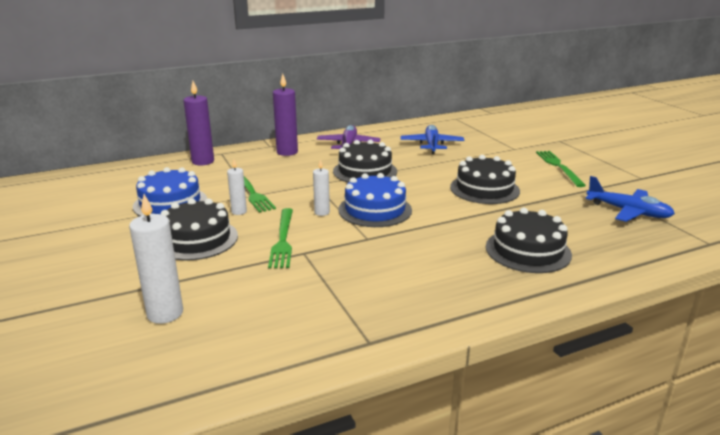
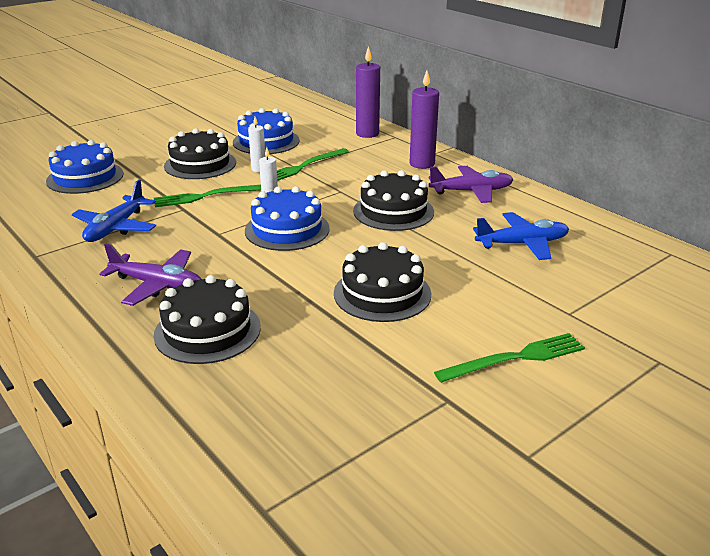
camera: 75 degrees right, 5 degrees up
(165, 313) = (85, 177): white candle -> blue cake
(453, 269) = (158, 285): none -> purple plane
(628, 212) = (358, 426): blue plane -> blue plane (116, 228)

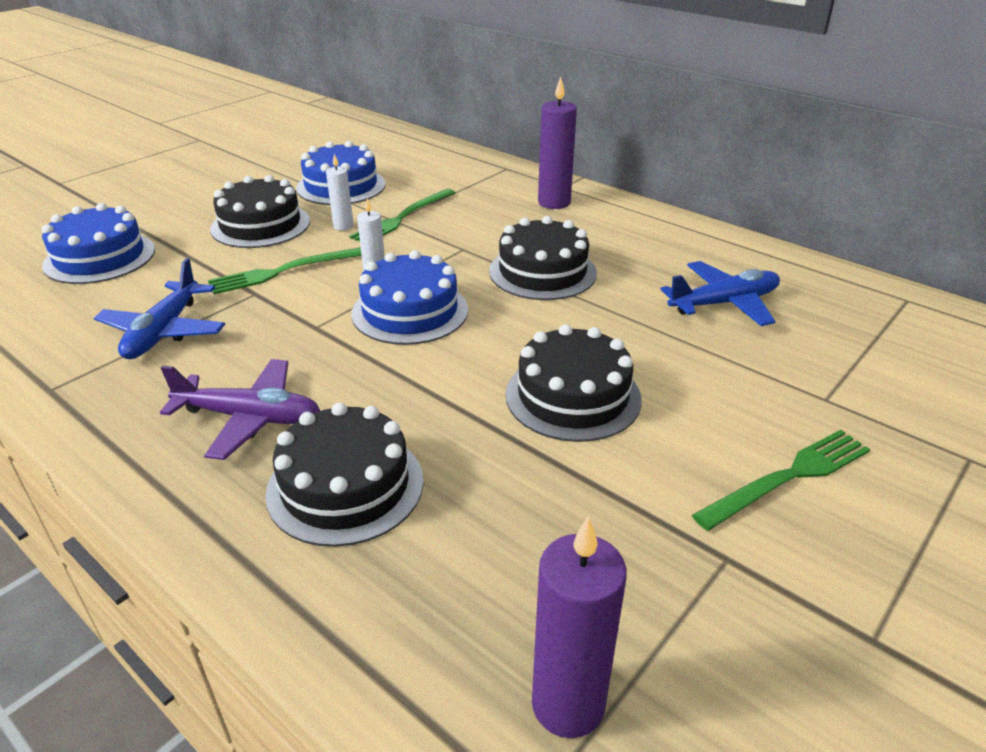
camera: 10 degrees left, 5 degrees up
(367, 134) = (470, 167): purple candle -> purple candle (568, 704)
(471, 191) = (631, 235): purple plane -> none

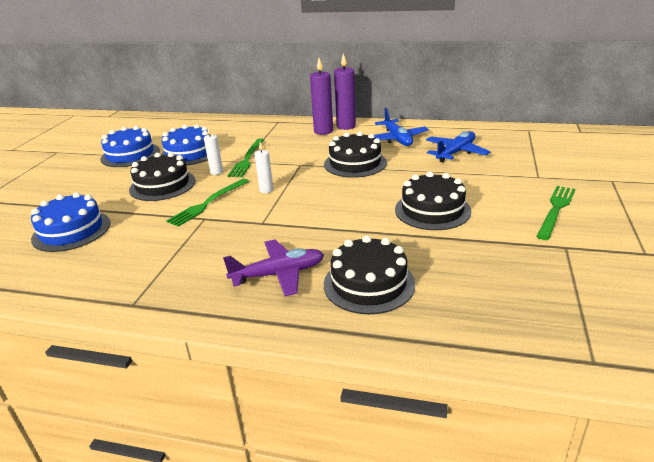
camera: 25 degrees left, 5 degrees down
(164, 332) = (170, 253): blue plane -> blue plane (397, 139)
(410, 311) = (307, 200): blue cake -> blue cake (130, 155)
(568, 704) = (565, 322): purple candle -> purple candle (346, 126)

